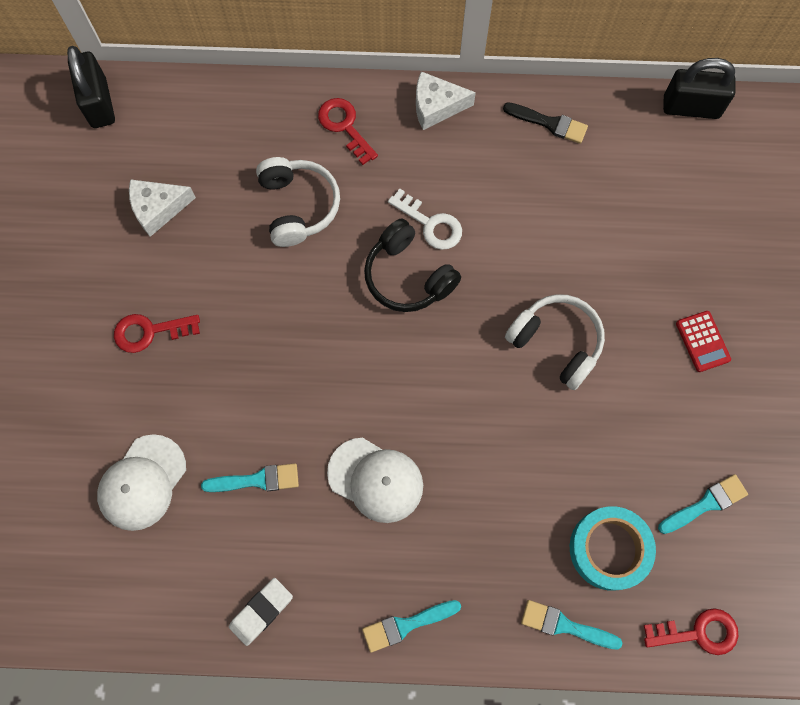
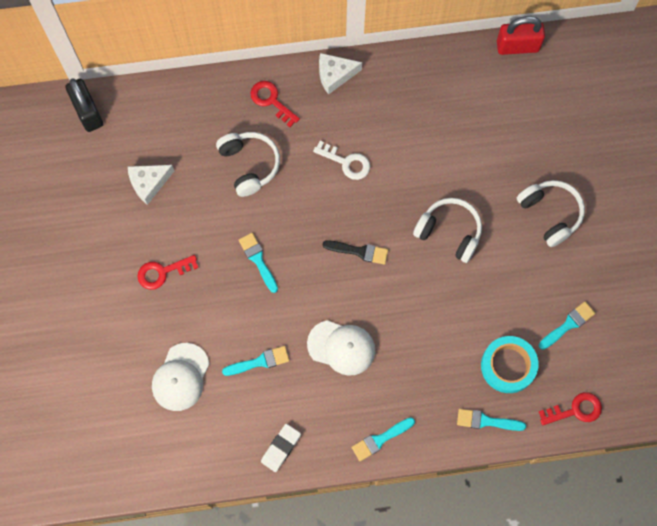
camera: 10 degrees left, 0 degrees up
(283, 337) = (258, 260): none -> turquoise brush
(408, 276) = (337, 202): black headphones -> none
(549, 123) = (418, 74): black brush -> black brush (359, 251)
(691, 107) = (517, 46): black padlock -> red padlock
(702, 341) = (550, 214): red calculator -> white headphones

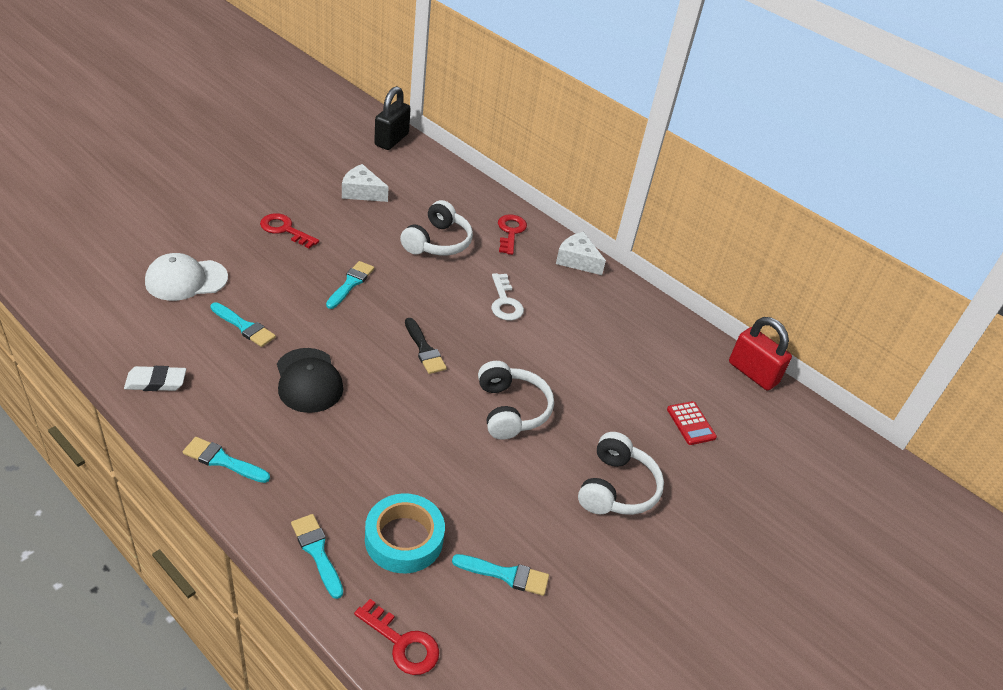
camera: 45 degrees right, 30 degrees down
(341, 347) = (308, 381): white cap -> black cap
(532, 125) = (691, 423): none -> red calculator

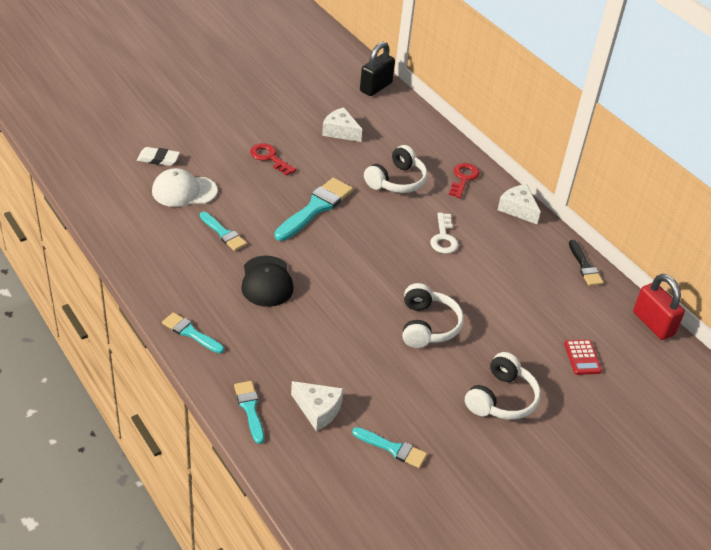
camera: 15 degrees right, 0 degrees up
(156, 382) = (149, 268): white eraser -> white eraser (158, 159)
(351, 283) = (315, 208): turquoise brush -> turquoise brush, size x1.71
(402, 643) = (301, 482): red key -> none
(404, 539) = (318, 410): turquoise tape -> white cheese
(424, 349) = (366, 268): black brush -> black brush (585, 266)

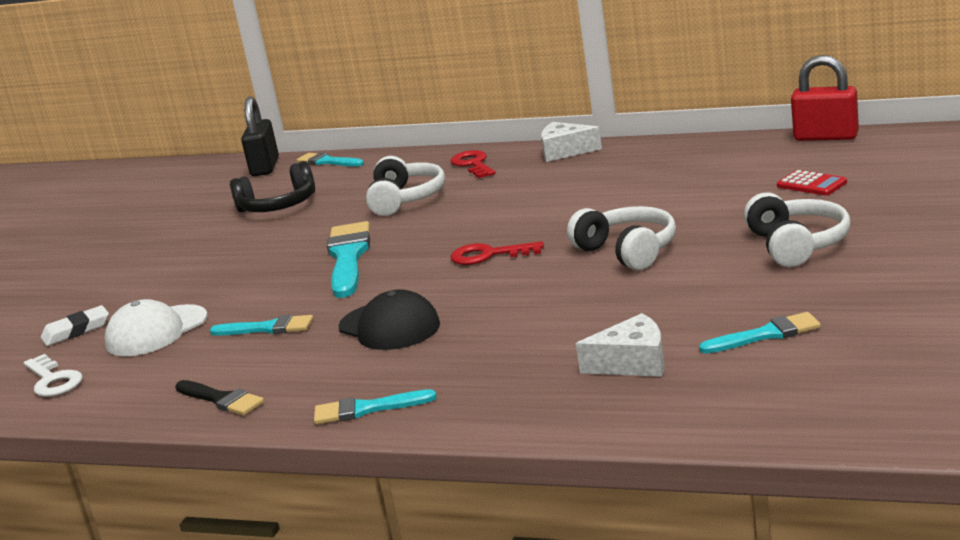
camera: 30 degrees left, 20 degrees down
(250, 409) = (554, 410): turquoise brush -> turquoise brush (327, 162)
(270, 158) = (226, 259): red key -> red key (489, 255)
(340, 131) = (278, 206): white cheese -> black headphones
(443, 238) = (528, 201): white key -> white key (53, 380)
(585, 266) = (697, 144): black brush -> black brush (221, 399)

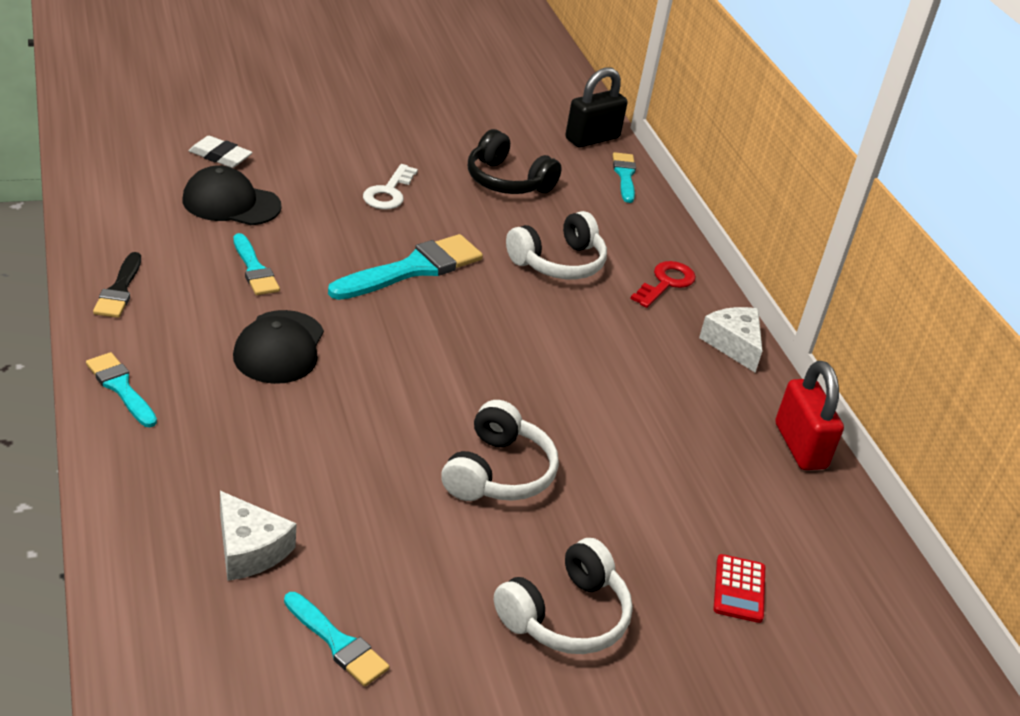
camera: 45 degrees right, 15 degrees up
(53, 380) = (131, 179): white key -> white key (389, 192)
(156, 331) = (231, 203): white cap -> black cap
(489, 255) = (452, 367): red key -> none
(826, 137) = (890, 569): red padlock -> red padlock (800, 446)

